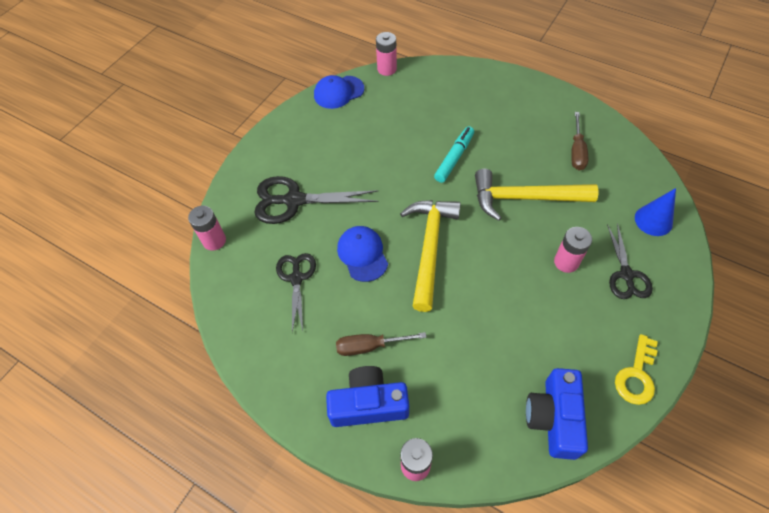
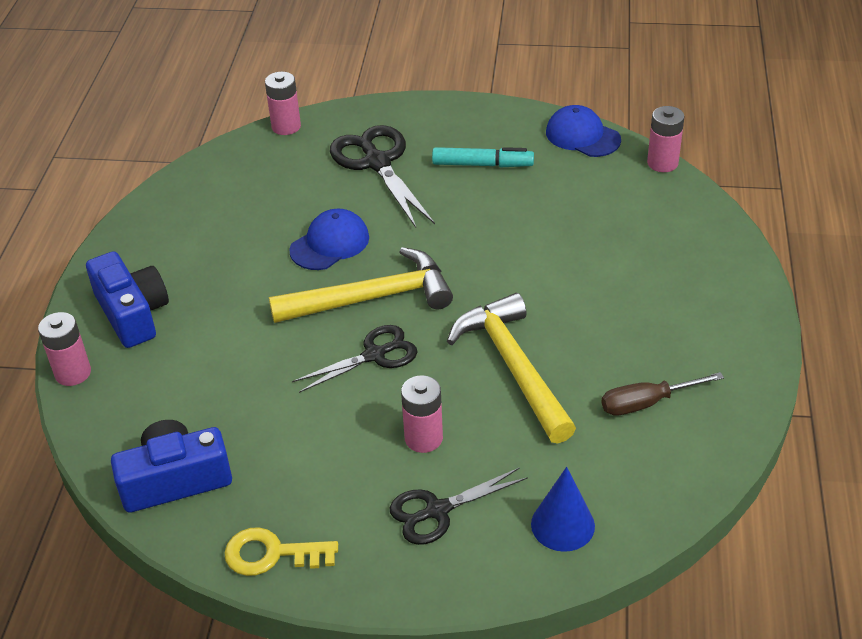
camera: 65 degrees right, 15 degrees down
(296, 278) = (268, 204): black scissors -> black scissors (375, 355)
(370, 346) = (205, 291): brown screwdriver -> none
(454, 158) = (540, 277): turquoise marker -> turquoise marker (482, 165)

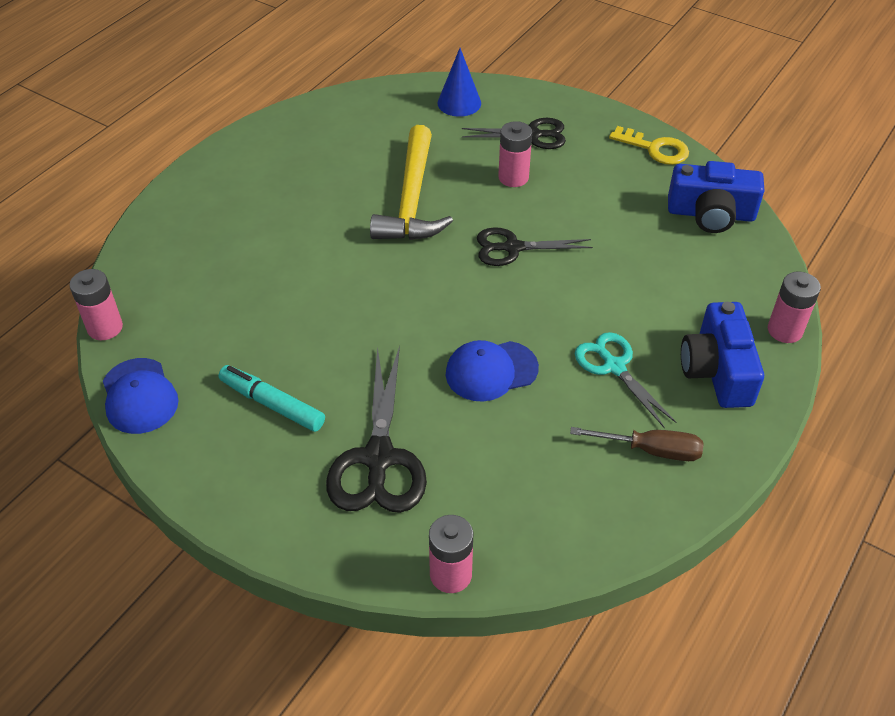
camera: 155 degrees left, 5 degrees up
(226, 284) = (614, 366): none -> turquoise scissors
(371, 298) = (485, 298): yellow hammer -> none
(646, 403) = (342, 144): brown screwdriver -> brown screwdriver (651, 450)

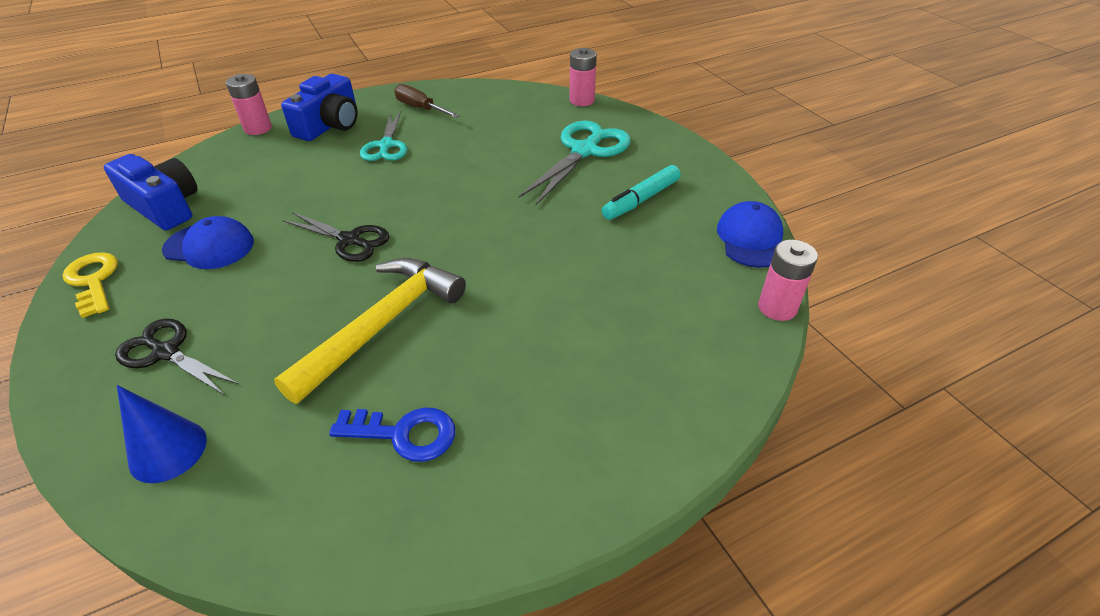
camera: 150 degrees left, 5 degrees down
(272, 404) = (641, 200): turquoise marker -> turquoise marker turned 75 degrees clockwise
(335, 153) = (404, 434): none -> blue key
(378, 458) = (584, 151): black scissors -> turquoise scissors
(491, 371) = (467, 168): blue cap -> blue cap (209, 246)
(513, 177) = (258, 307): pink battery -> none

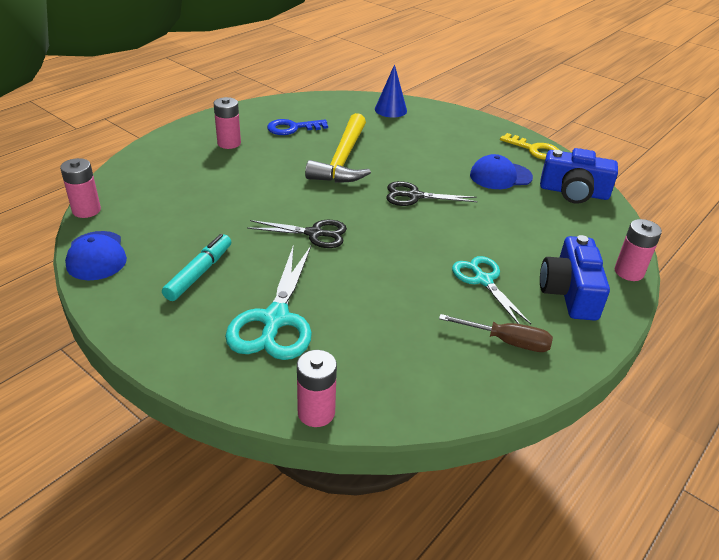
camera: 155 degrees right, 5 degrees down
(166, 352) = (442, 133): black scissors -> black scissors (314, 234)
(542, 414) = (229, 143): none -> pink battery

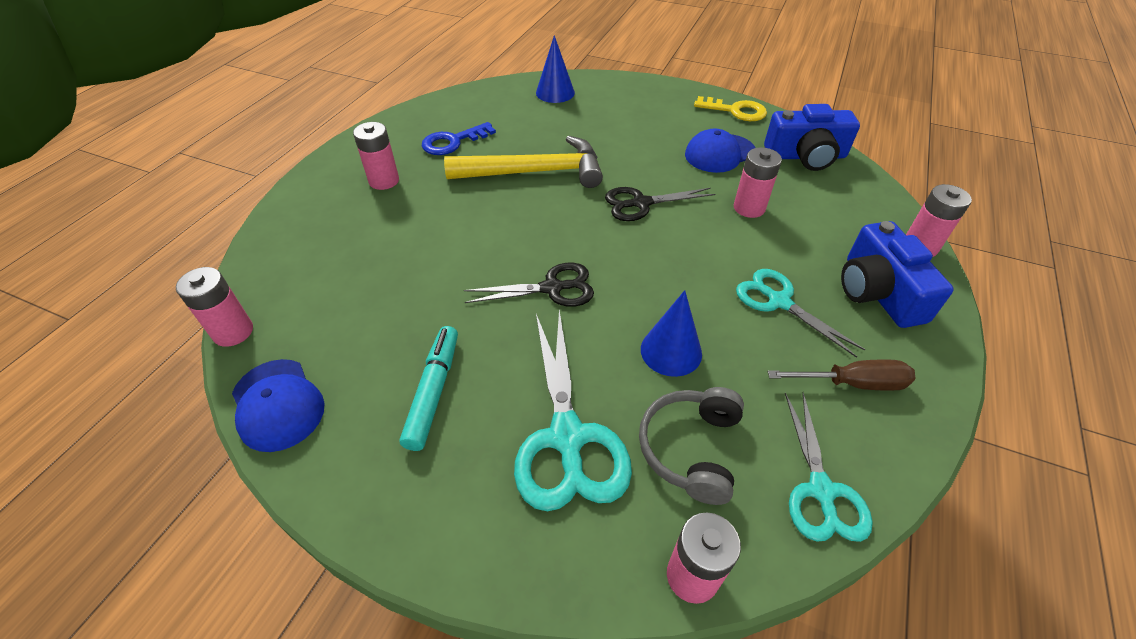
camera: 15 degrees left, 10 degrees up
(343, 159) = (534, 172): yellow hammer -> yellow hammer turned 90 degrees counterclockwise
(358, 347) = (690, 448): none -> grey headphones
(379, 290) = (671, 351): none -> blue cone
(438, 394) = (821, 491): none -> turquoise scissors
(500, 217) = (749, 208): none -> pink battery

